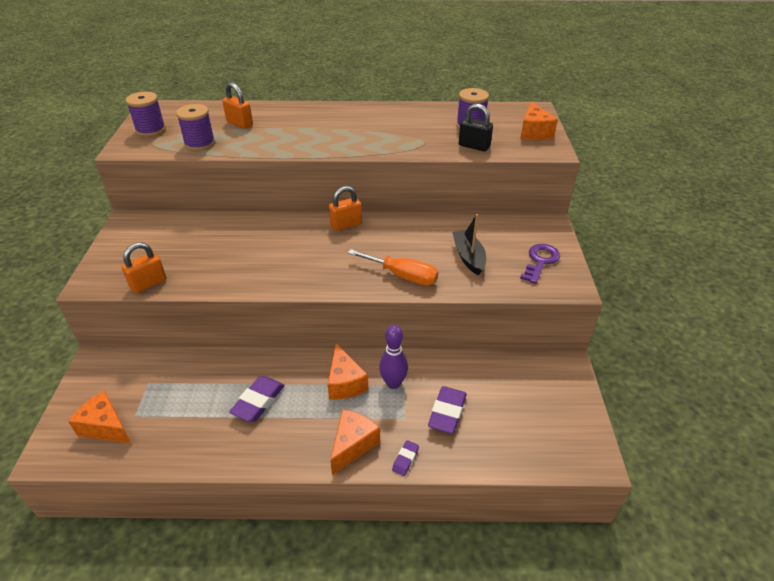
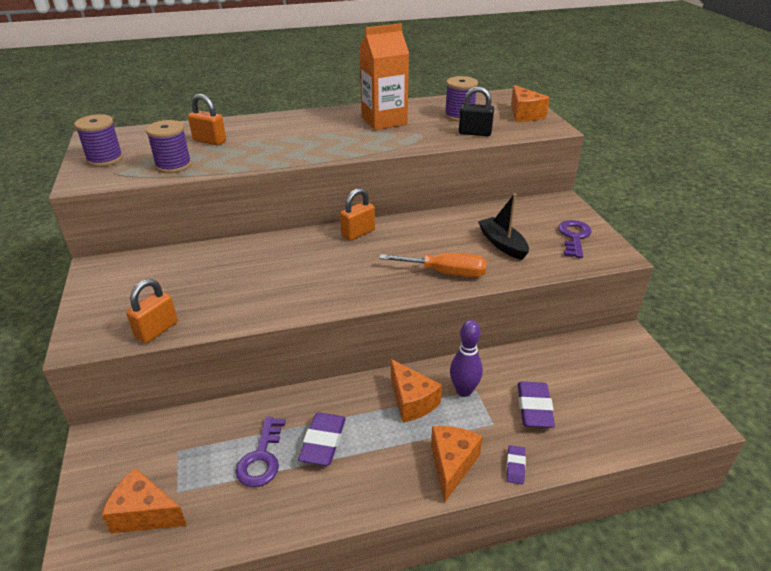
camera: 15 degrees left, 5 degrees down
(206, 403) = (261, 458): none -> purple key
(398, 122) = (384, 121): none -> orange carton

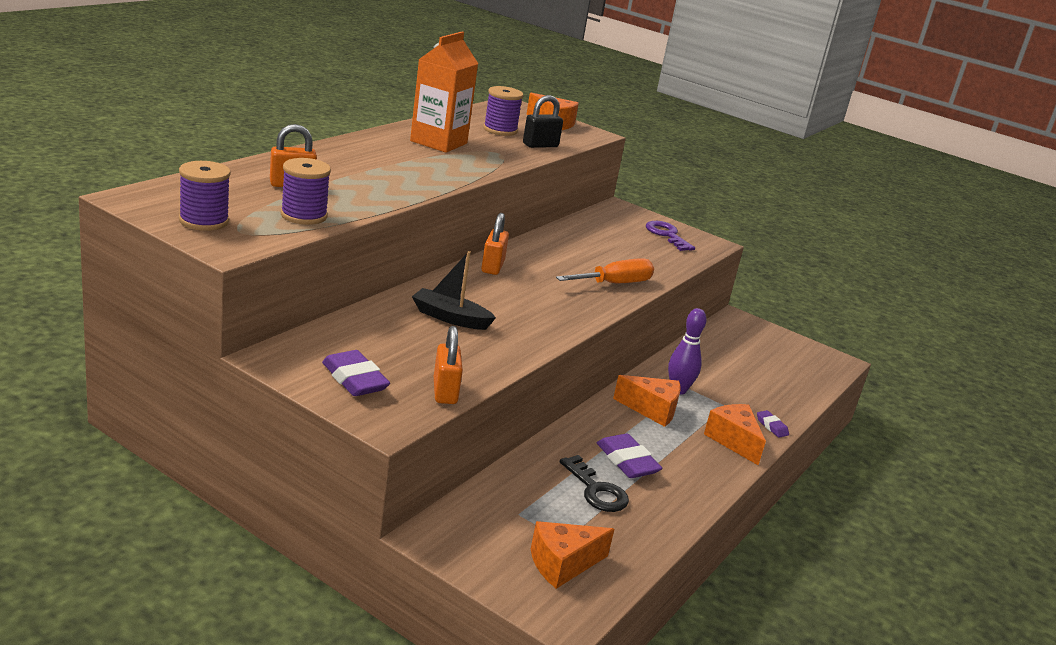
camera: 45 degrees left, 10 degrees down
(261, 458) = (596, 490): purple key -> black key
(502, 244) = (624, 251): black boat -> black boat (450, 318)
(534, 408) = (738, 386): purple eraser -> purple eraser (354, 379)

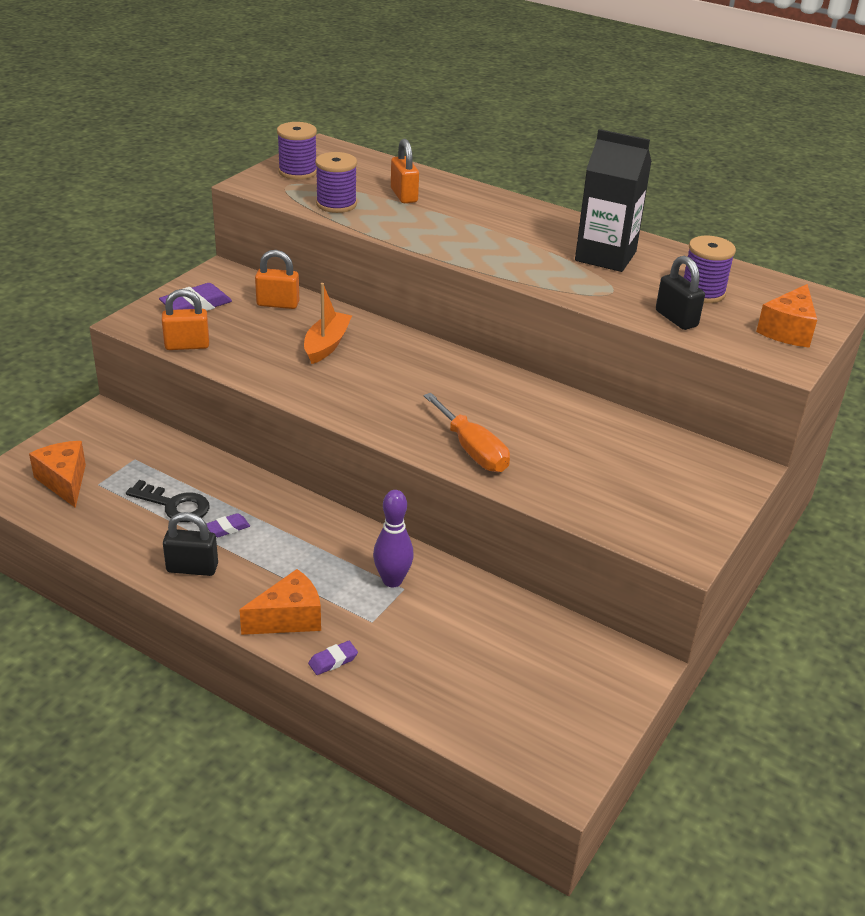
camera: 90 degrees right, 10 degrees up
(438, 142) = (605, 256): orange carton -> black carton
(450, 318) = (326, 345): black boat -> orange boat
(492, 267) = (461, 367): orange padlock -> orange padlock (278, 304)
(596, 490) = (174, 505): black key -> black key turned 120 degrees counterclockwise
(627, 461) = (228, 528): purple eraser -> purple eraser, size x0.54
(652, 410) = (337, 554): orange cheese -> none
(667, 235) = (674, 507): purple key -> none
(685, 485) = (192, 568): none -> black padlock

